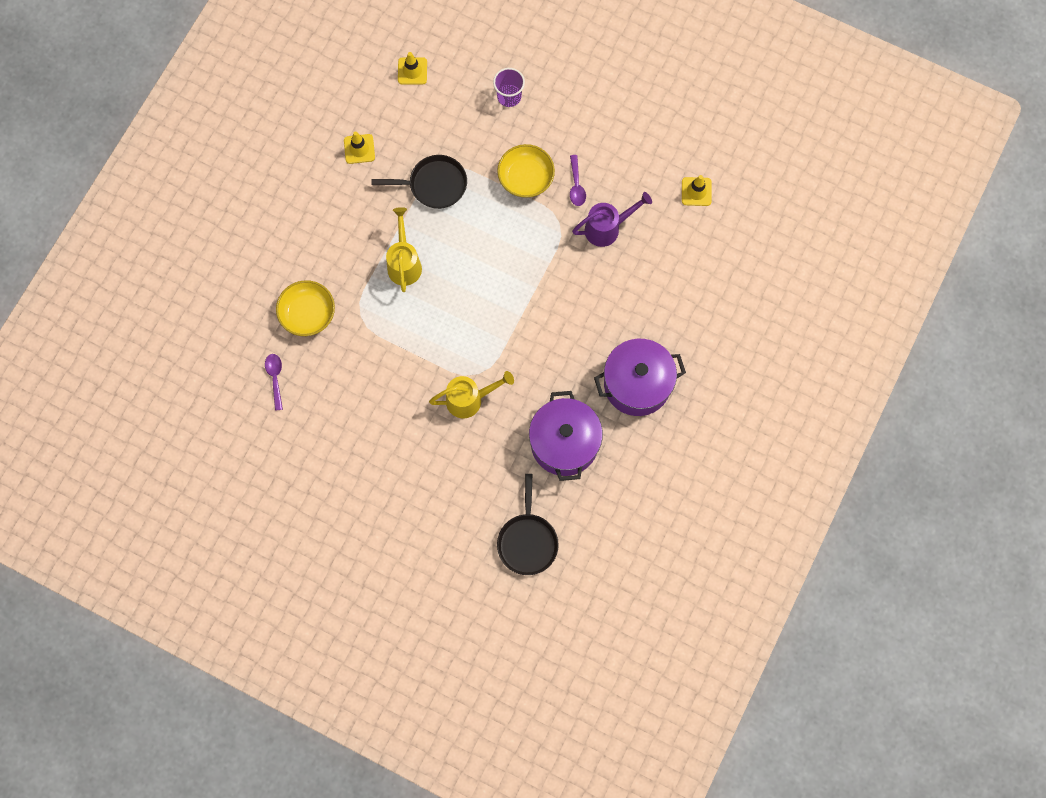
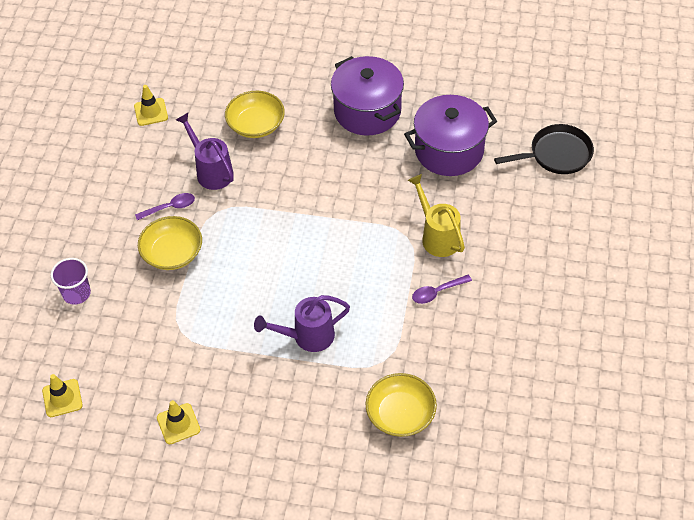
camera: 105 degrees left, 20 degrees down
(275, 378) = (489, 422): purple spoon -> purple spoon (437, 292)
(404, 263) = (307, 336): yellow watering can -> purple watering can
(434, 185) = (204, 335): black pan -> none
(651, 279) = (256, 124): none -> yellow bowl

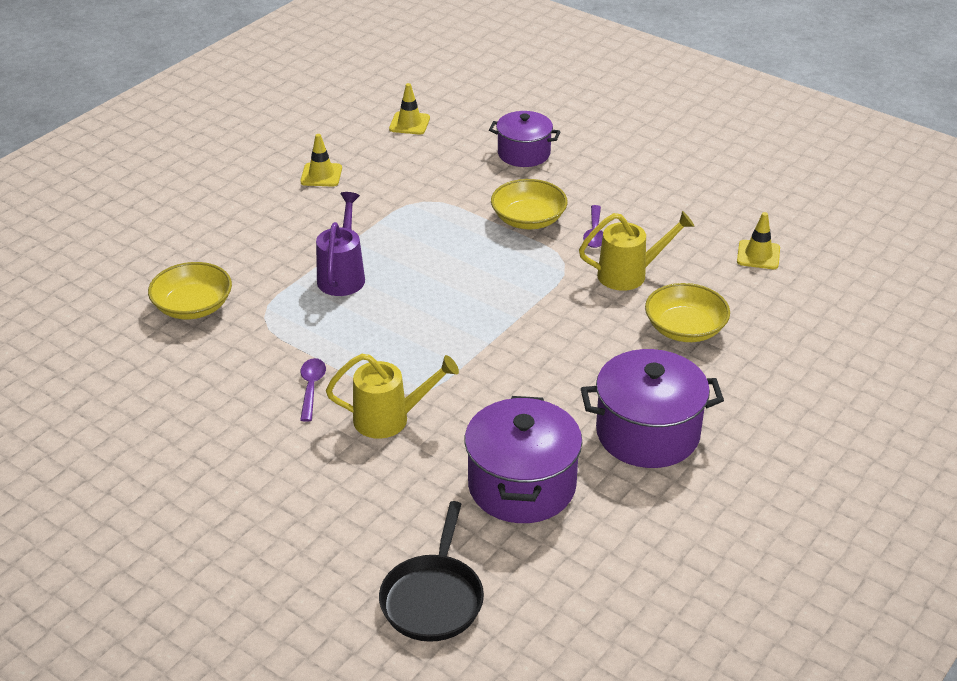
camera: 115 degrees right, 15 degrees down
(76, 293) = (524, 153): purple cup -> purple pot
(211, 171) = (629, 274): purple watering can -> yellow watering can

